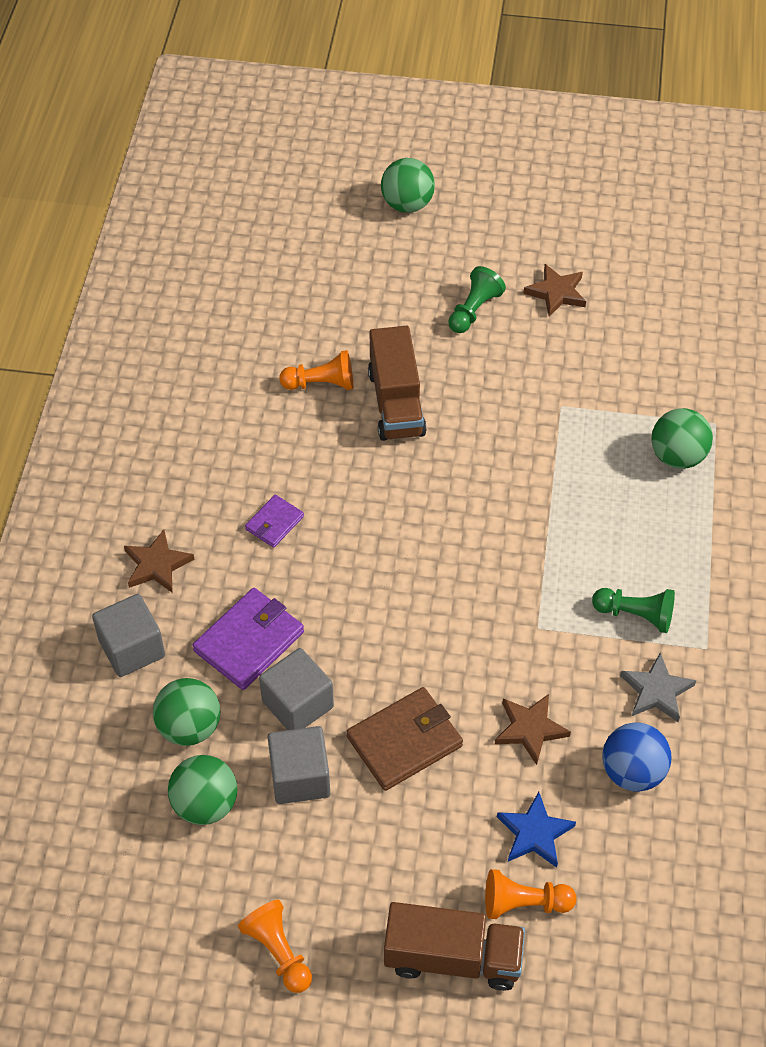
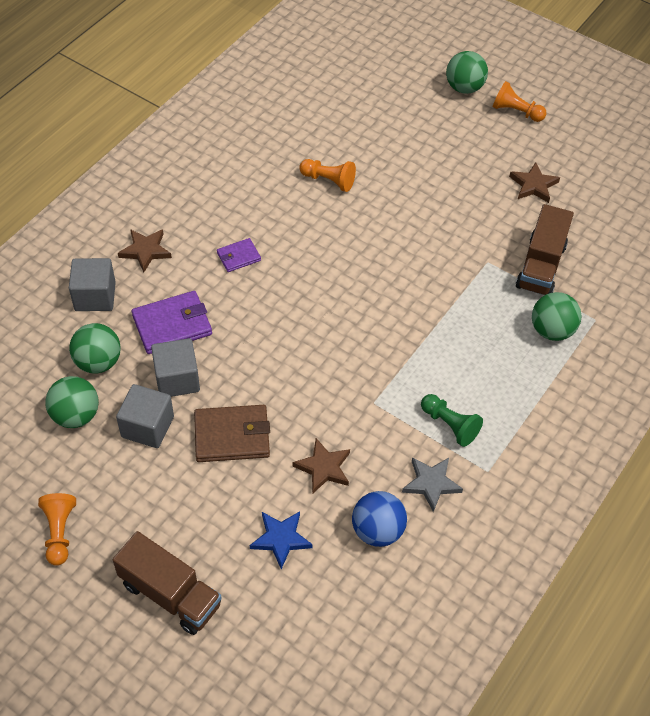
camera: 25 degrees right, 0 degrees up
(396, 403) = (371, 213): brown truck -> brown truck (541, 266)
(474, 310) = (466, 174): green pawn -> none
(524, 903) = (242, 582): orange pawn -> orange pawn (516, 112)

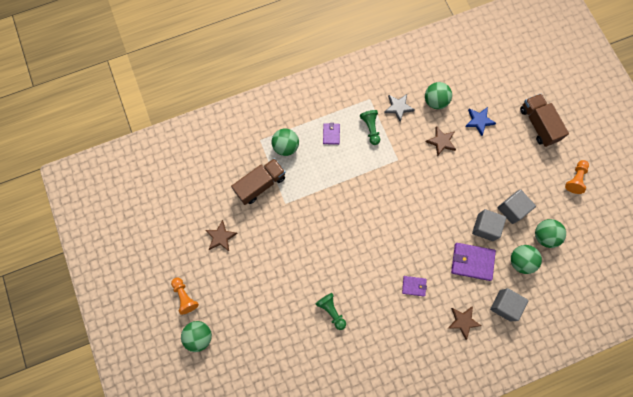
camera: 145 degrees left, 20 degrees up
(232, 436) = (474, 181): brown wallet -> none
(328, 180) = (331, 311): orange pawn -> green pawn
(377, 530) = (435, 101): blue ball -> green ball
(502, 383) = (331, 134): none -> purple wallet

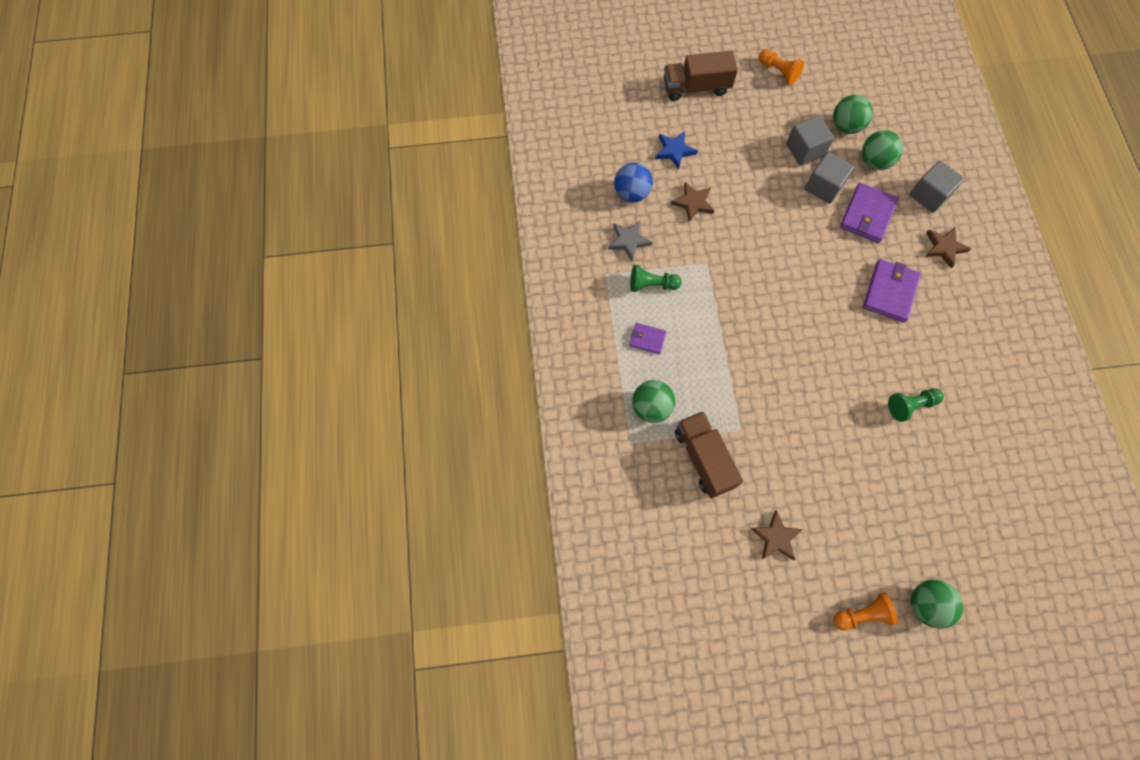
camera: 75 degrees left, 5 degrees down
(414, 286) = (890, 292): purple wallet -> purple wallet, size x1.77
(435, 101) = (631, 193): green ball -> blue ball

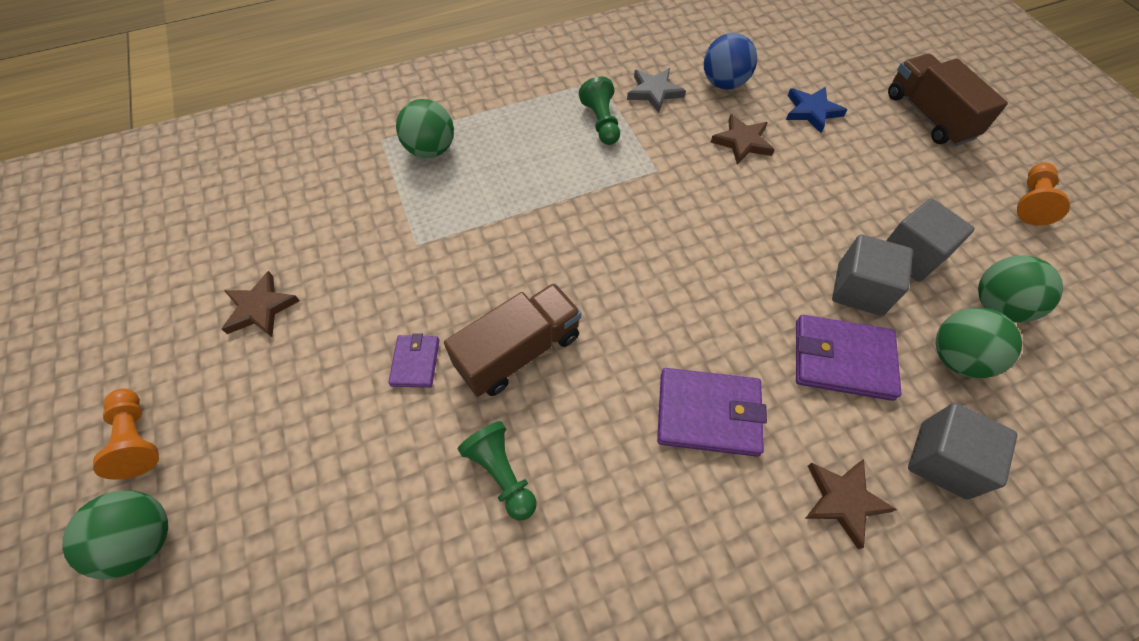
camera: 75 degrees right, 10 degrees down
(647, 339) = (523, 131): purple wallet -> purple wallet (415, 362)
(704, 458) = (368, 211): brown truck -> brown truck (519, 351)

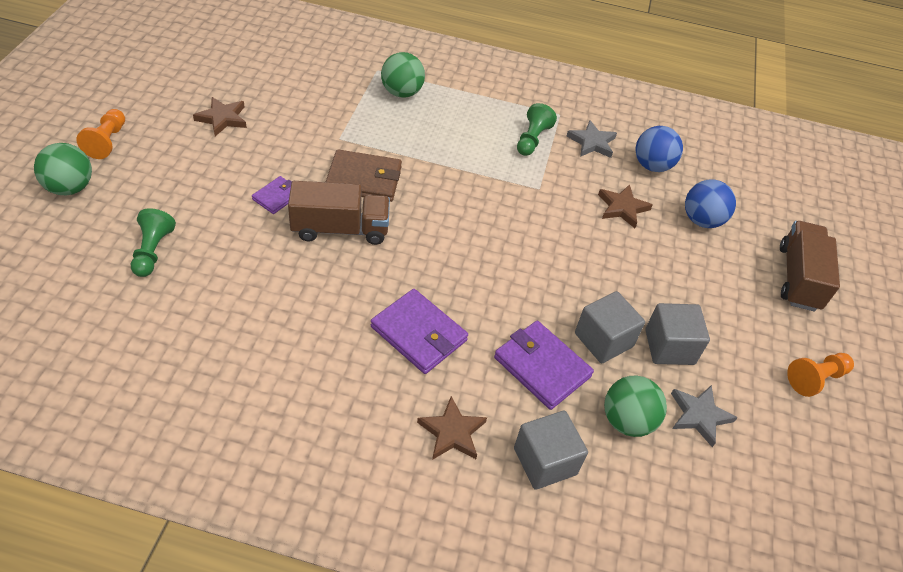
camera: 30 degrees right, 10 degrees down
(487, 275) = (364, 179): none -> brown wallet
(502, 474) = (267, 279): green pawn -> green pawn (152, 251)
(812, 111) = (701, 220): blue star -> blue ball
(997, 306) = (699, 415): green ball -> grey star

